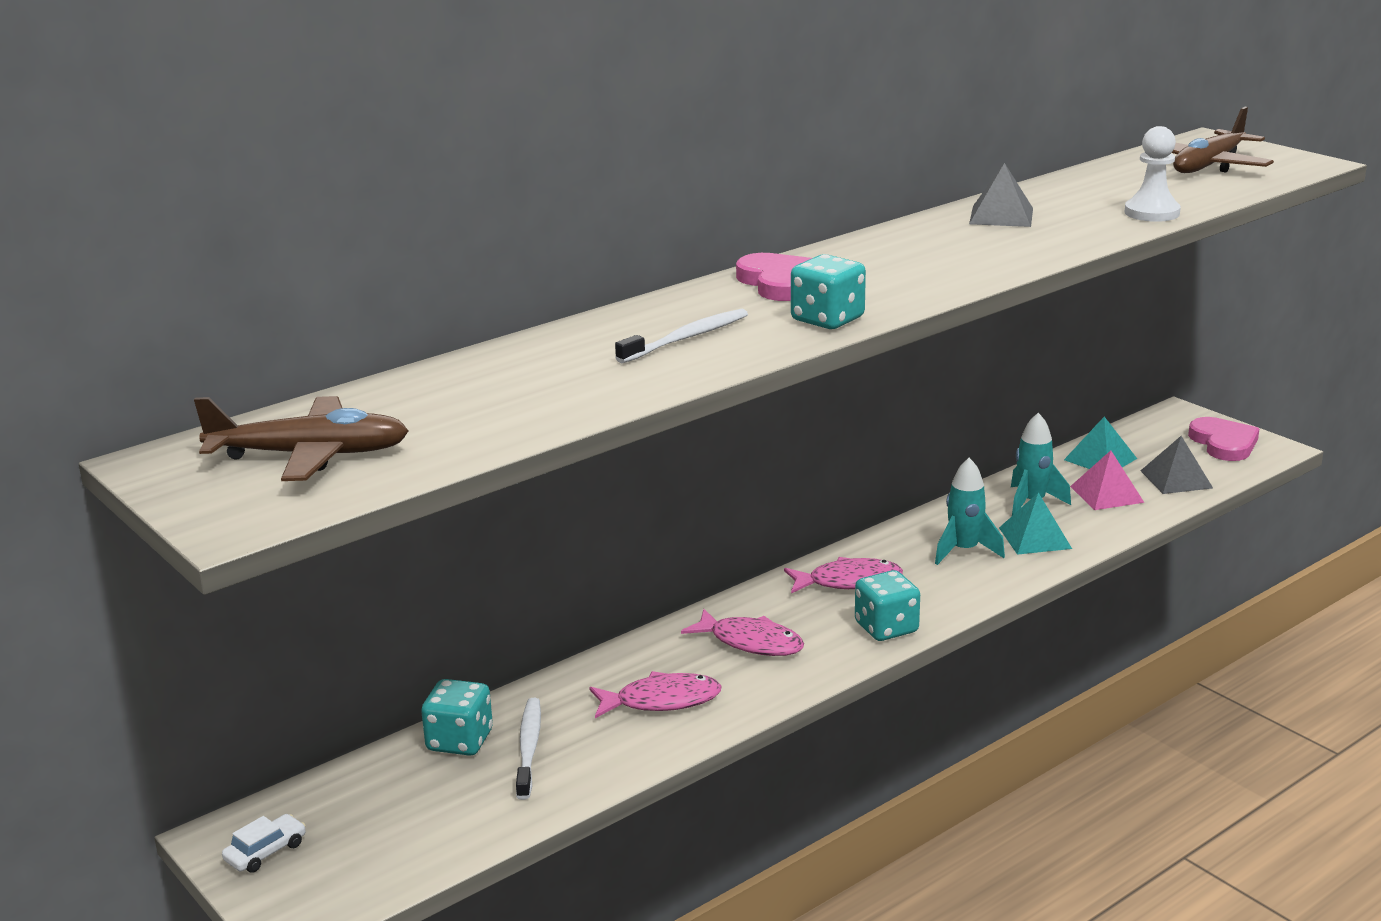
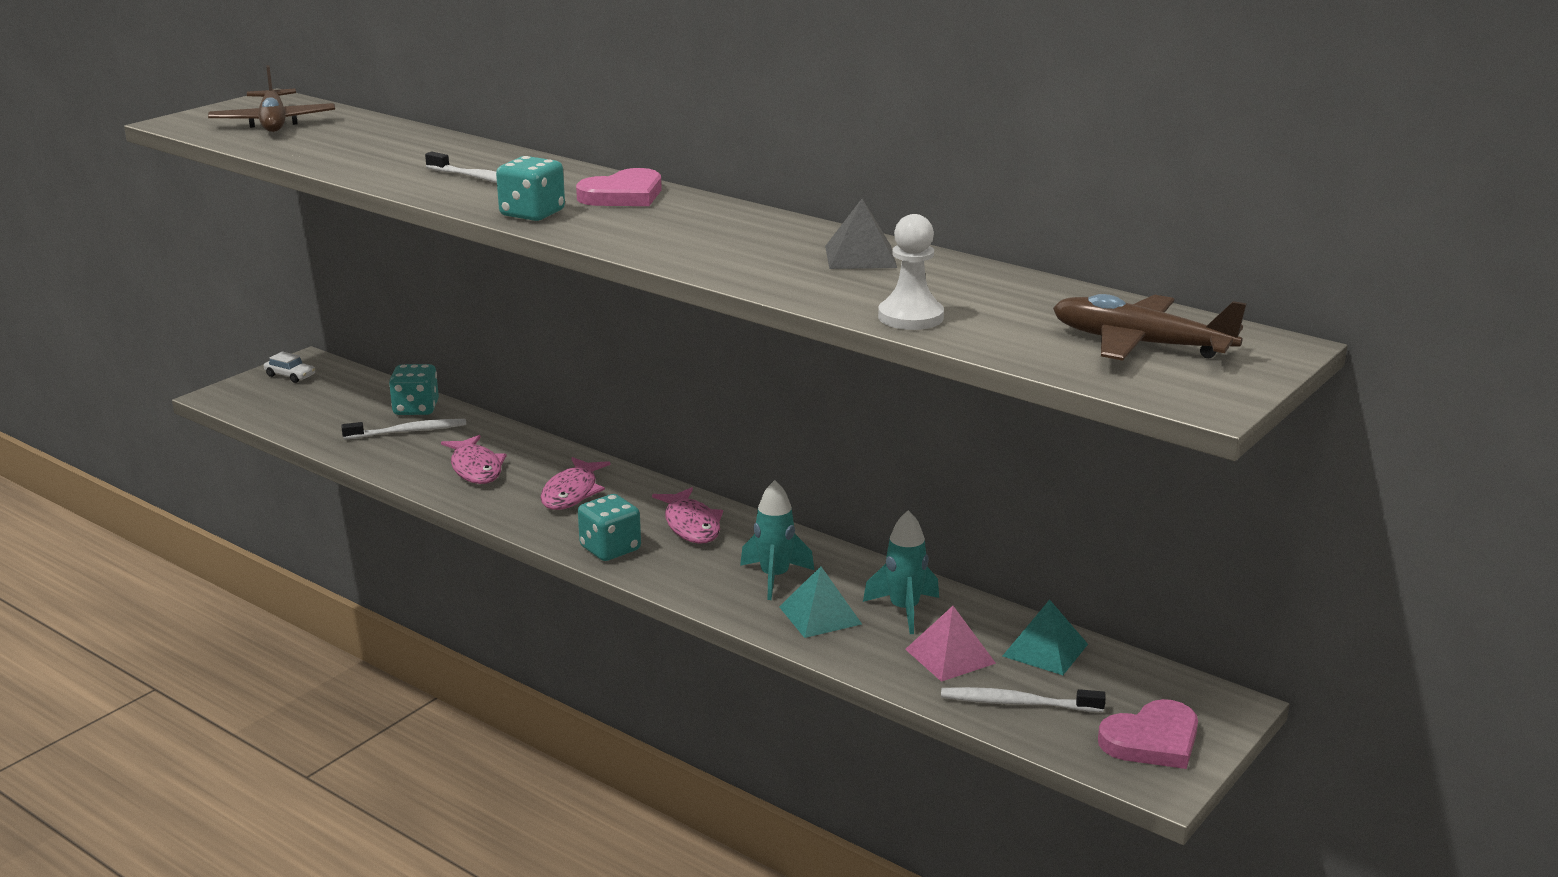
camera: 75 degrees right, 0 degrees up
(1176, 479) = (1018, 703): grey pyramid -> white toothbrush

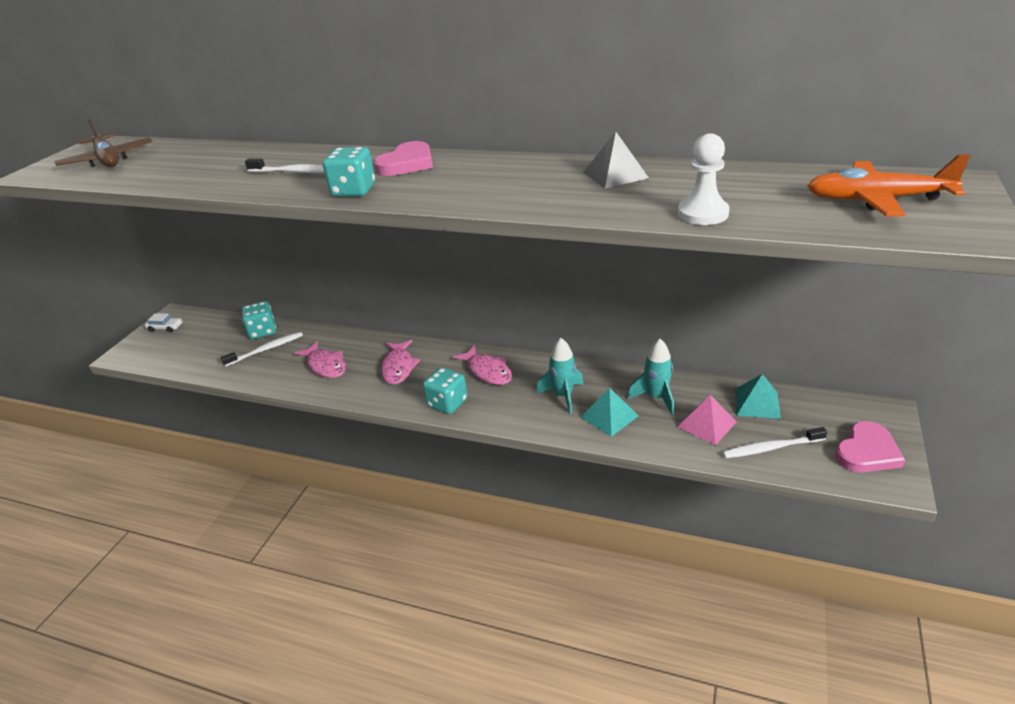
camera: 15 degrees left, 10 degrees up
(1140, 344) = (877, 200): brown plane -> orange plane

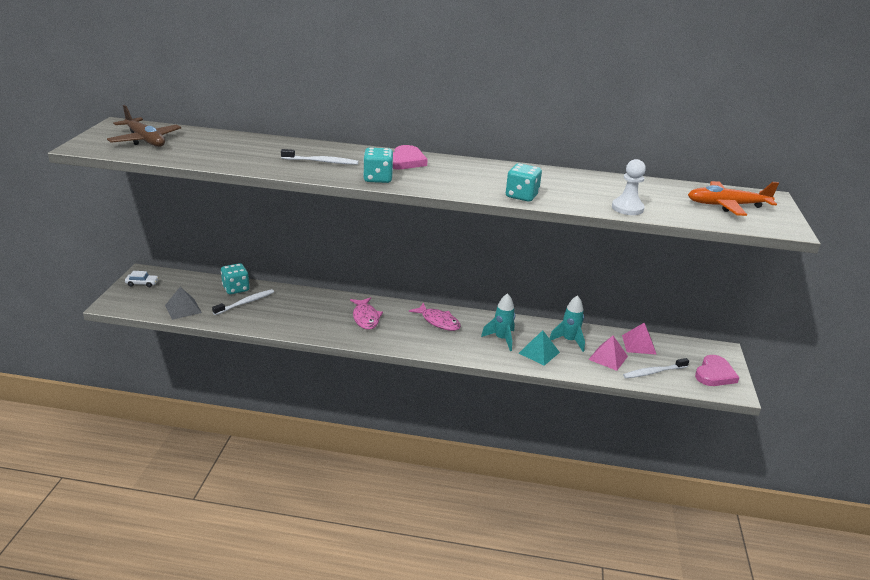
camera: 15 degrees left, 5 degrees down
(325, 365) = (303, 315): pink fish -> none
(447, 403) = (415, 343): turquoise dice -> turquoise dice (521, 196)
(615, 175) = (560, 179): grey pyramid -> grey pyramid (183, 309)
(757, 403) = (639, 344): turquoise pyramid -> pink pyramid

